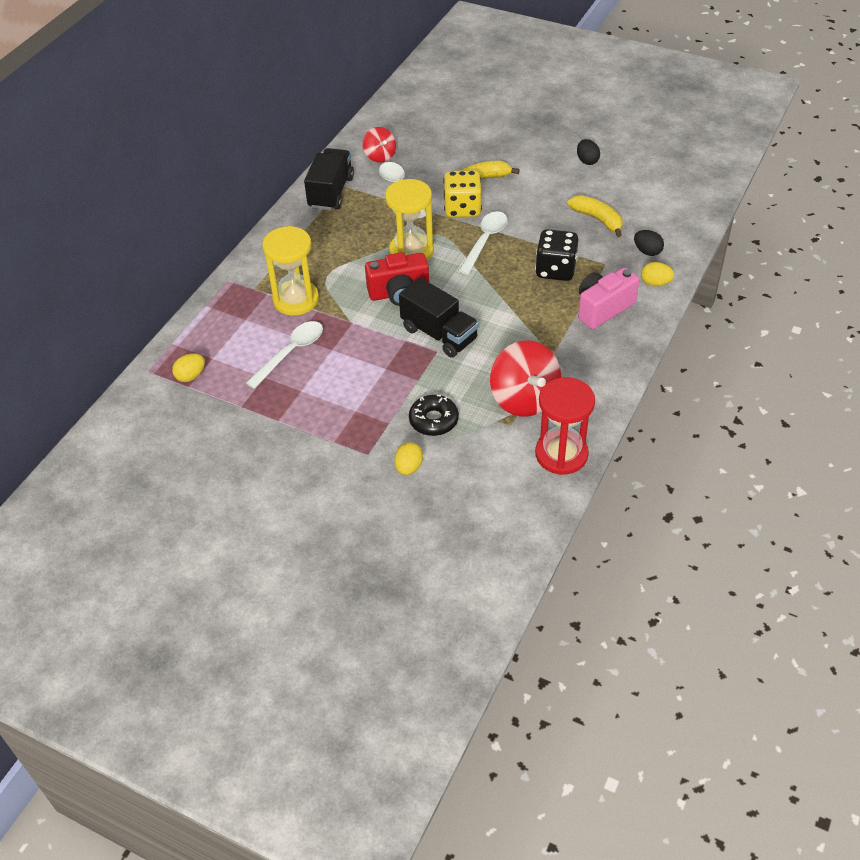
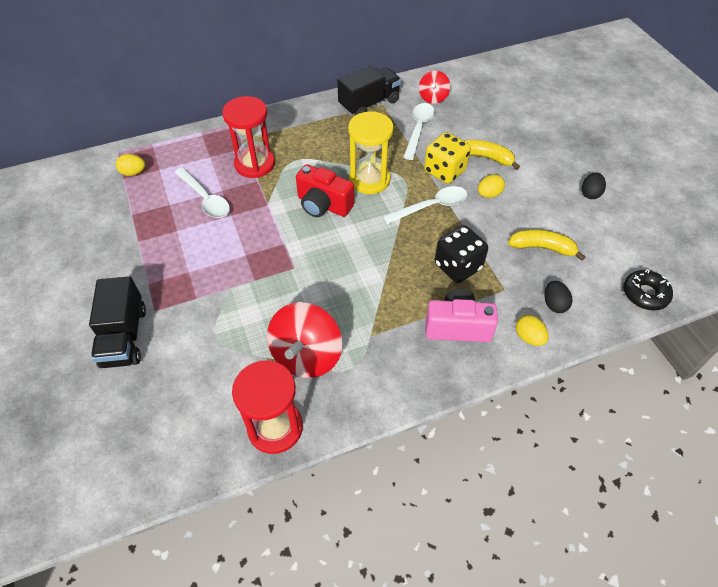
camera: 40 degrees right, 5 degrees up
(291, 352) = (205, 199): white spoon -> white spoon turned 60 degrees clockwise
(296, 300) = (254, 164): yellow hourglass -> red hourglass
(409, 467) = (165, 343): yellow egg -> yellow egg (489, 194)
(433, 420) = (225, 320): black donut -> black donut (645, 294)
(439, 334) = (311, 256): black truck -> black truck (124, 336)
(598, 219) = (542, 248): yellow banana -> yellow banana turned 75 degrees counterclockwise

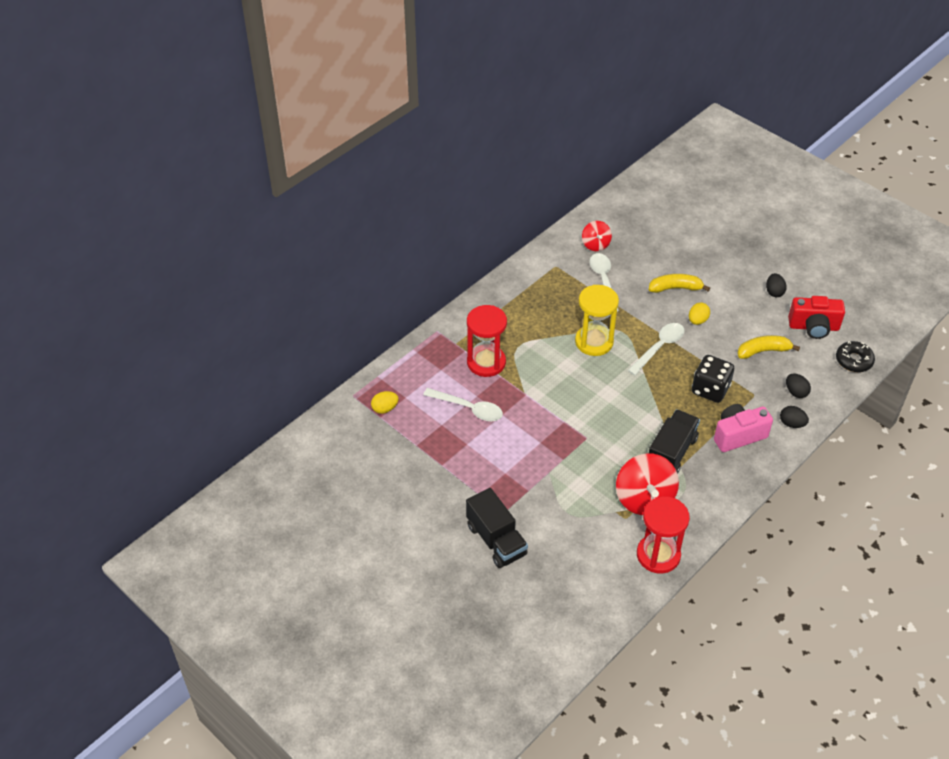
camera: 25 degrees left, 5 degrees down
(323, 205) = (572, 378): red camera -> red camera (813, 327)
(369, 104) = (544, 269): black truck -> black truck (671, 453)
(444, 171) = (650, 312): yellow dice -> none
(528, 337) = (792, 424): yellow egg -> black egg

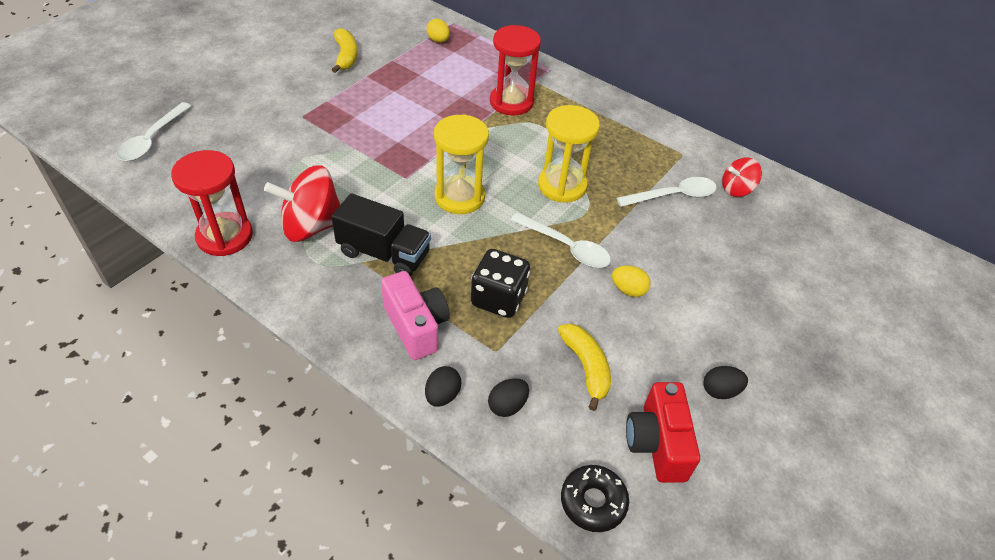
camera: 80 degrees right, 0 degrees up
(469, 408) = (443, 91): white spoon -> white spoon (152, 139)
(496, 540) = (266, 112): black truck -> none
(608, 405) = (459, 197): none -> yellow hourglass
(675, 288) = (685, 268): yellow banana -> yellow banana (346, 56)

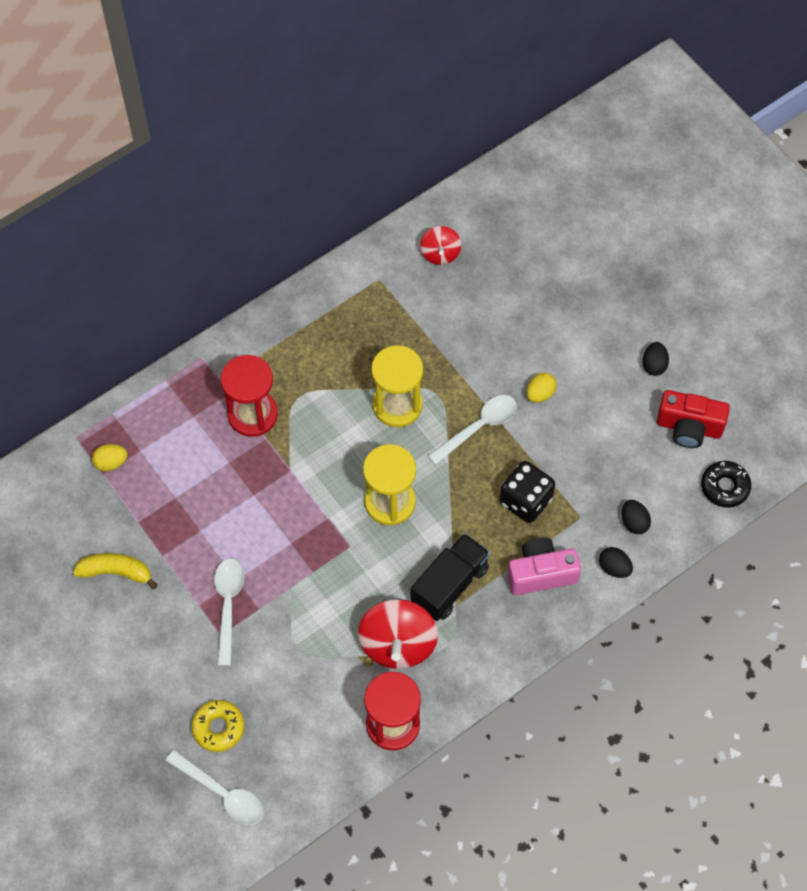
camera: 70 degrees left, 15 degrees up
(214, 128) = (218, 728): none -> yellow donut
(586, 367) = (611, 454): yellow banana -> none
(673, 196) = (435, 312): white spoon -> white spoon (228, 605)

